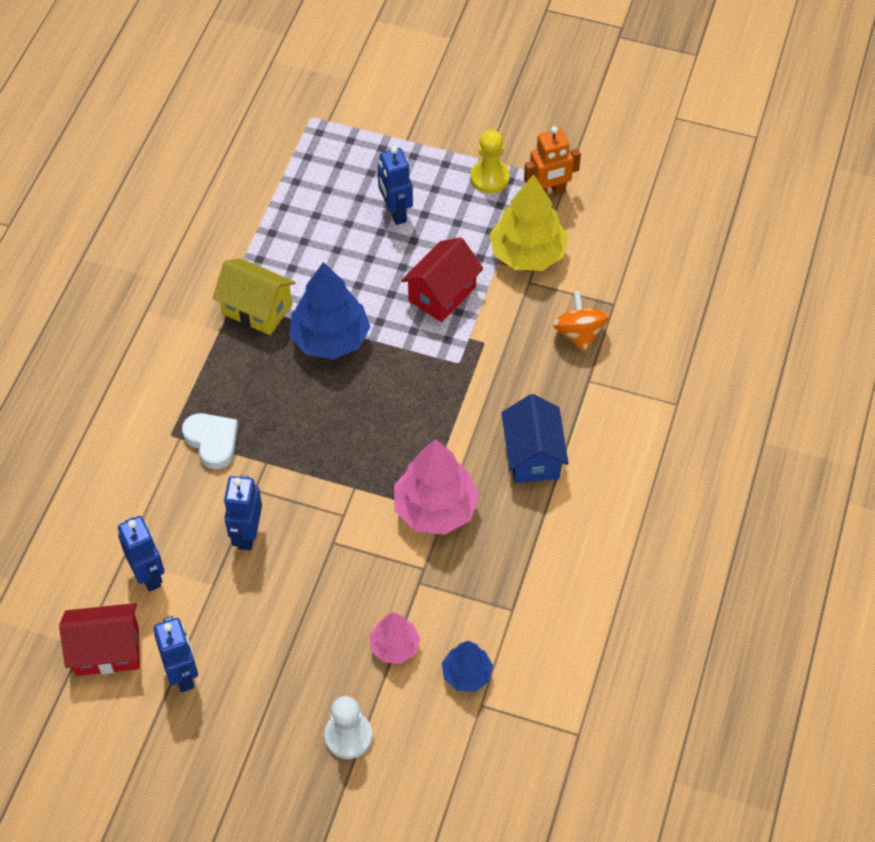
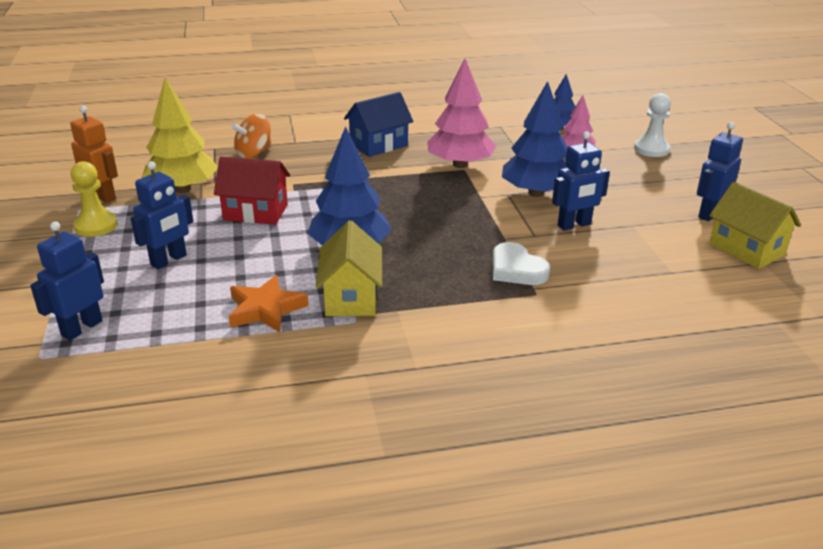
camera: 120 degrees left, 25 degrees down
(107, 650) = (746, 249): red house -> yellow house
(148, 574) = (666, 255): blue robot -> blue robot (81, 328)
(212, 441) = (516, 269): white heart -> white heart turned 60 degrees counterclockwise
(279, 251) = (265, 309): none -> orange star
(329, 542) = (536, 193): none -> blue tree

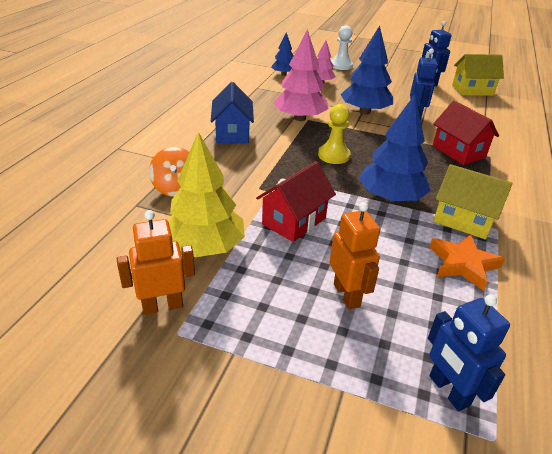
camera: 60 degrees left, 5 degrees up
(96, 226) = (232, 328): yellow pawn -> yellow pawn (333, 155)
(169, 260) = (347, 295): blue robot -> orange robot
(516, 269) = (458, 151): white heart -> red house

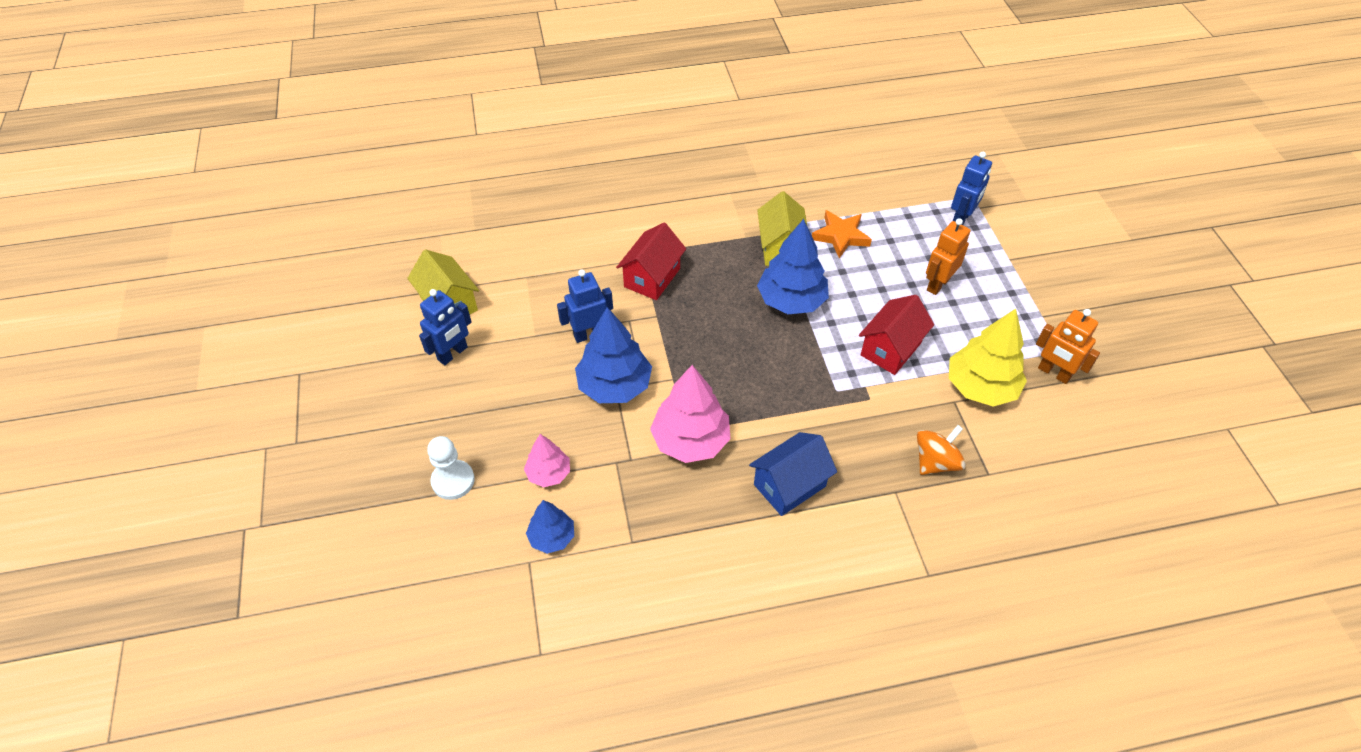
camera: 120 degrees left, 15 degrees up
(294, 221) = (890, 349): red house -> red house turned 60 degrees counterclockwise
(333, 155) = (753, 369): yellow pawn -> none

